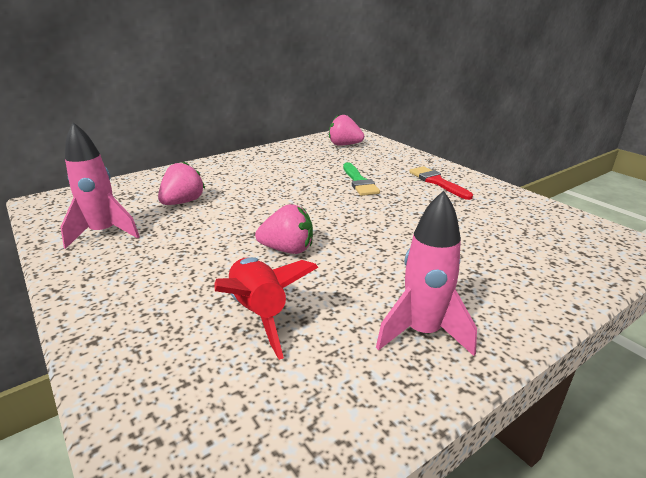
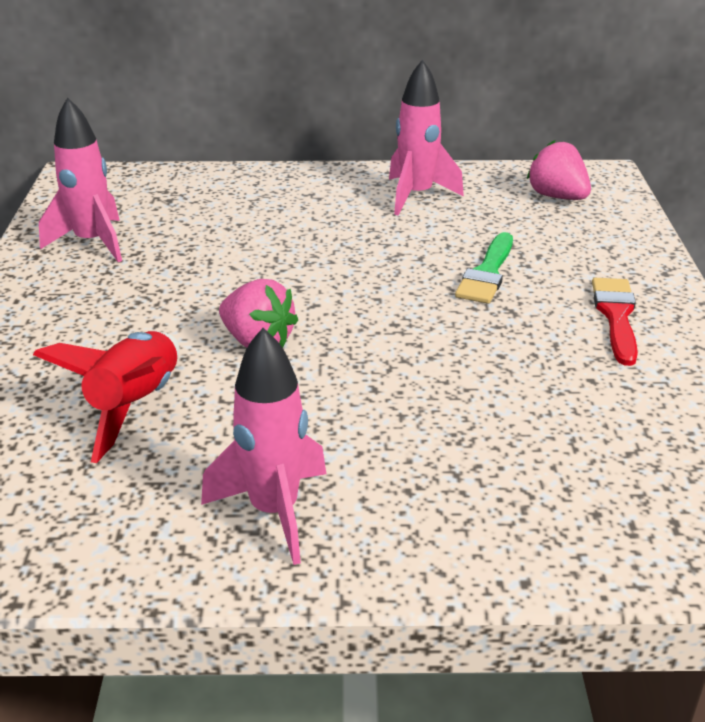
camera: 35 degrees right, 5 degrees up
(183, 202) = (216, 228): pink strawberry -> none
(278, 160) = (416, 196): none -> pink rocket

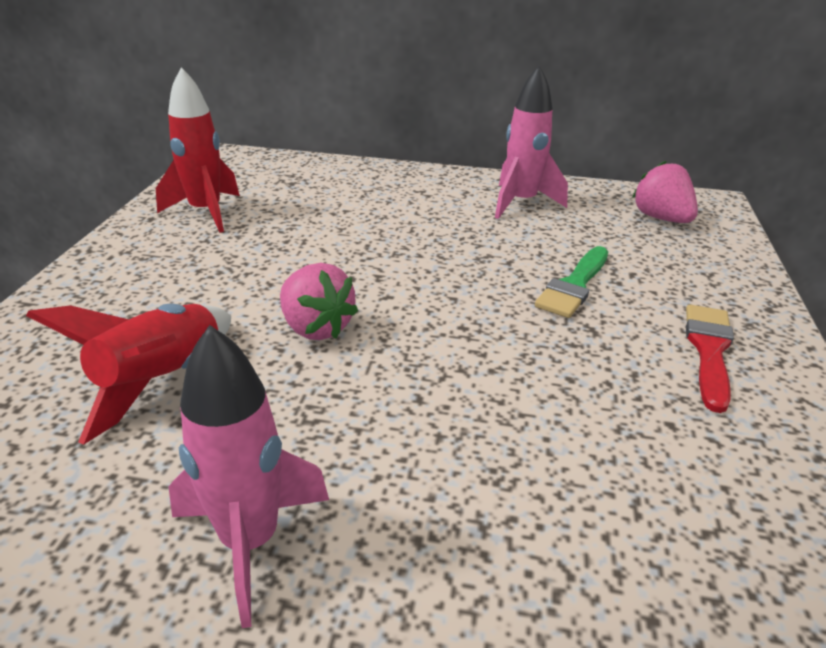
camera: 10 degrees right, 0 degrees up
(92, 243) = (206, 212): pink rocket -> red rocket

